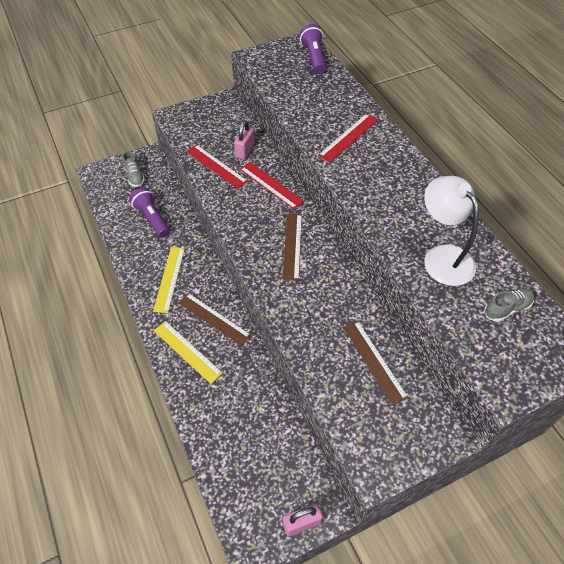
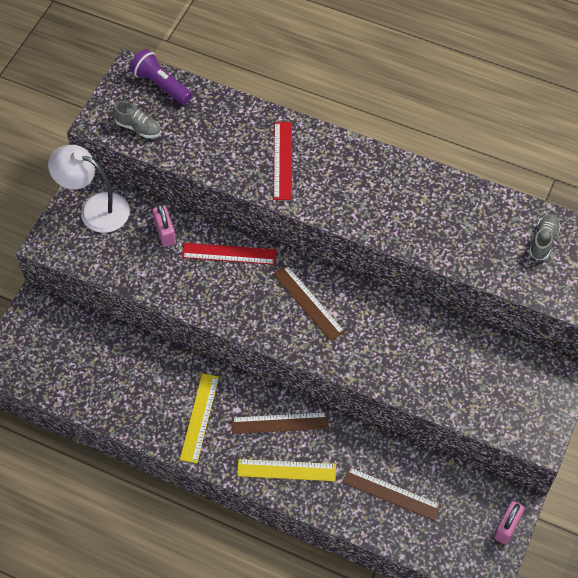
camera: 40 degrees left, 5 degrees up
(134, 176) = (45, 338): grey shoe -> grey shoe (138, 127)
(152, 218) = (115, 370): purple flashlight -> none
(169, 279) = (199, 417): yellow ruler -> yellow ruler turned 45 degrees clockwise
(216, 166) = (155, 270): red ruler -> none
(374, 361) = (467, 356): brown ruler -> brown ruler (391, 493)
(442, 257) = (462, 229): white lamp -> white lamp (95, 209)

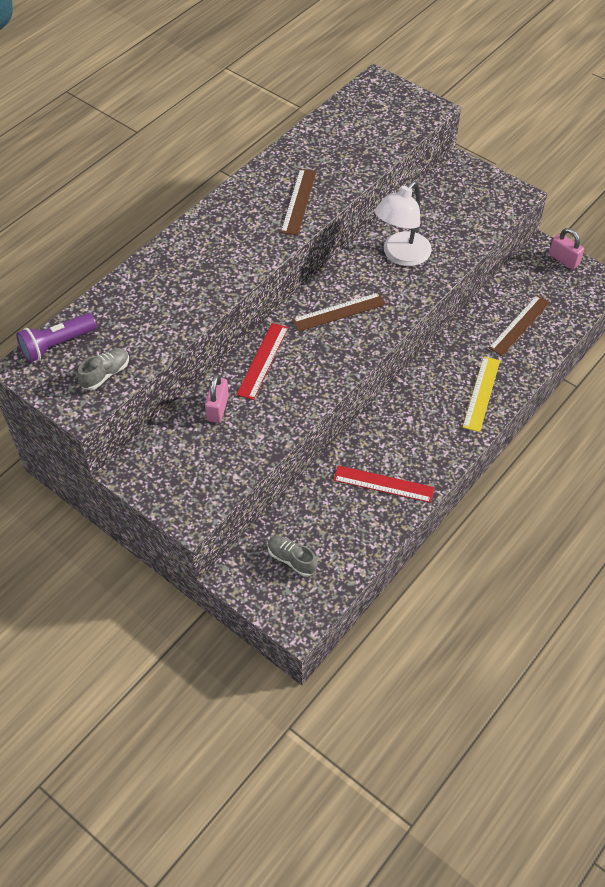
camera: 75 degrees left, 5 degrees down
(95, 209) = (162, 465): white lamp -> white lamp (401, 255)
(165, 233) = (217, 408): pink padlock -> pink padlock turned 75 degrees counterclockwise
(199, 417) = (411, 449): yellow ruler -> none
(280, 423) = (432, 388): brown ruler -> brown ruler (298, 201)
(282, 160) = (200, 267): red ruler -> red ruler (383, 484)
(543, 241) = (357, 119): grey shoe -> grey shoe (291, 559)

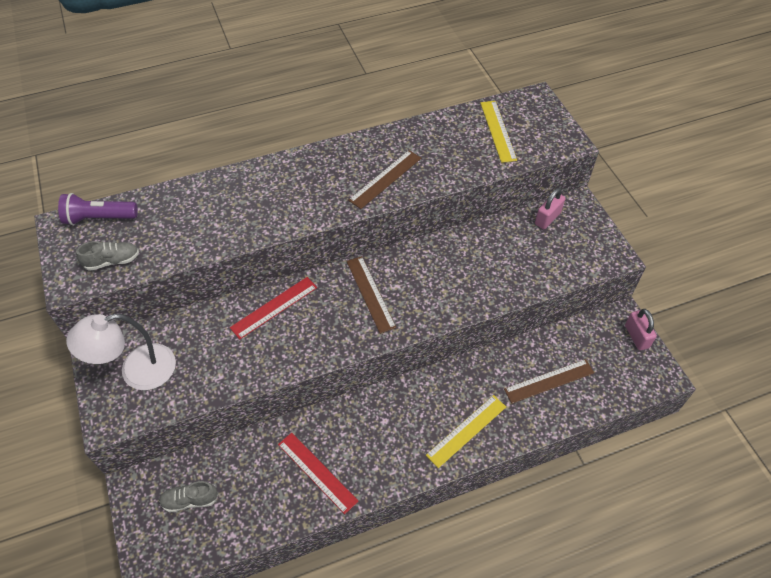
camera: 30 degrees right, 0 degrees up
(217, 408) = (206, 332): pink padlock -> pink padlock (547, 218)
(291, 559) = (190, 500): grey shoe -> grey shoe turned 75 degrees counterclockwise
(339, 312) = (370, 293): brown ruler -> brown ruler turned 60 degrees clockwise
(365, 122) = (498, 131): none -> yellow ruler
(401, 255) = (463, 266): white lamp -> white lamp (137, 371)

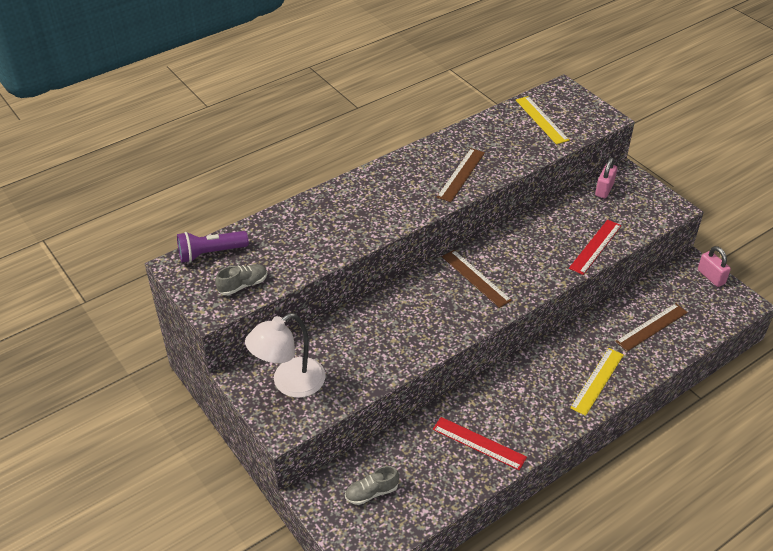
camera: 15 degrees left, 10 degrees down
(274, 307) = (393, 306): red ruler -> red ruler (595, 247)

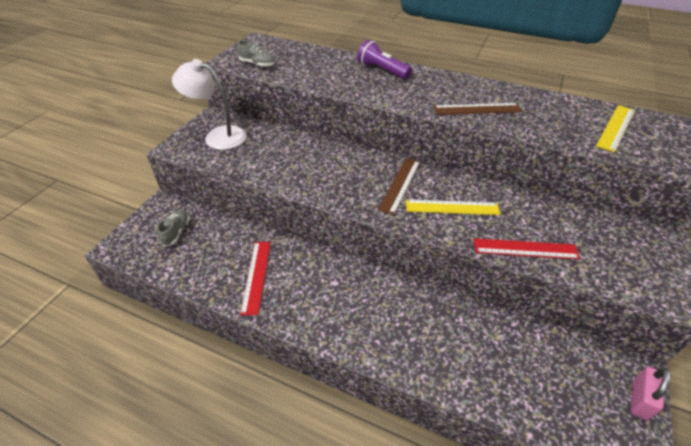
camera: 60 degrees right, 0 degrees up
(210, 253) = (278, 46): purple flashlight -> purple flashlight (382, 70)
(371, 492) = (176, 232): grey shoe -> grey shoe turned 60 degrees clockwise
(597, 381) = (386, 338): yellow ruler -> yellow ruler (452, 207)
(604, 189) = (615, 228): pink padlock -> none
(651, 327) = (500, 362): brown ruler -> none

